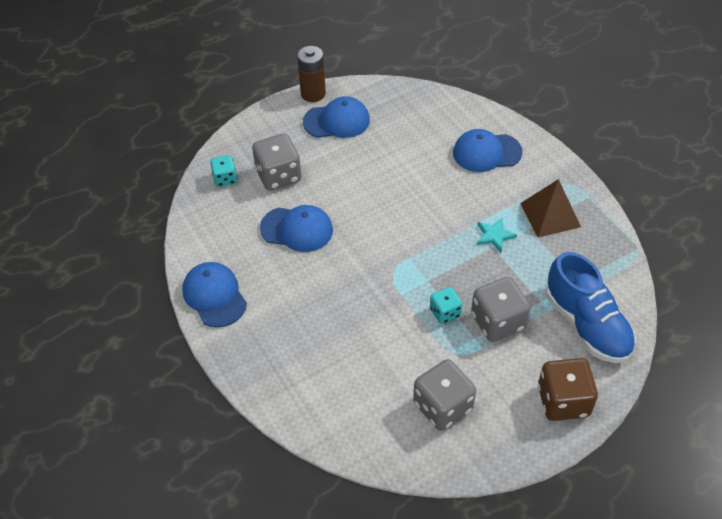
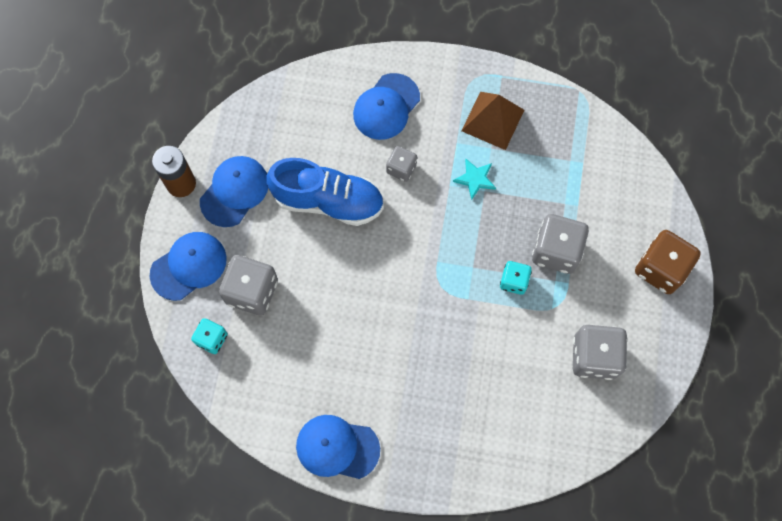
camera: 50 degrees left, 20 degrees up
(297, 229) = (327, 324): blue cap -> blue cap (189, 266)
(452, 191) = (401, 168): none -> grey dice
(586, 324) = (613, 191): blue shoe -> blue shoe (328, 201)

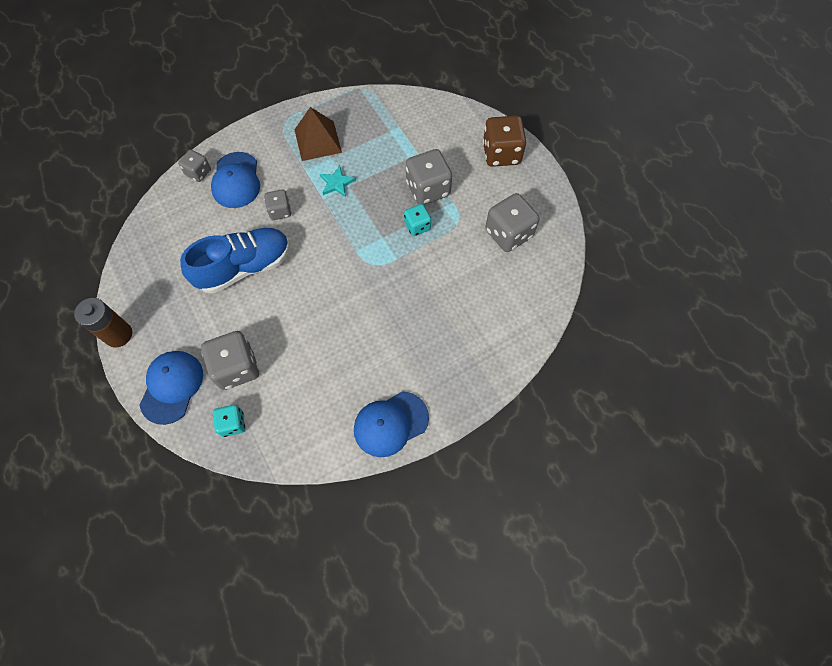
camera: 40 degrees left, 5 degrees down
(234, 191) = (166, 310): blue cap -> none
(359, 73) = (198, 172): none -> grey dice

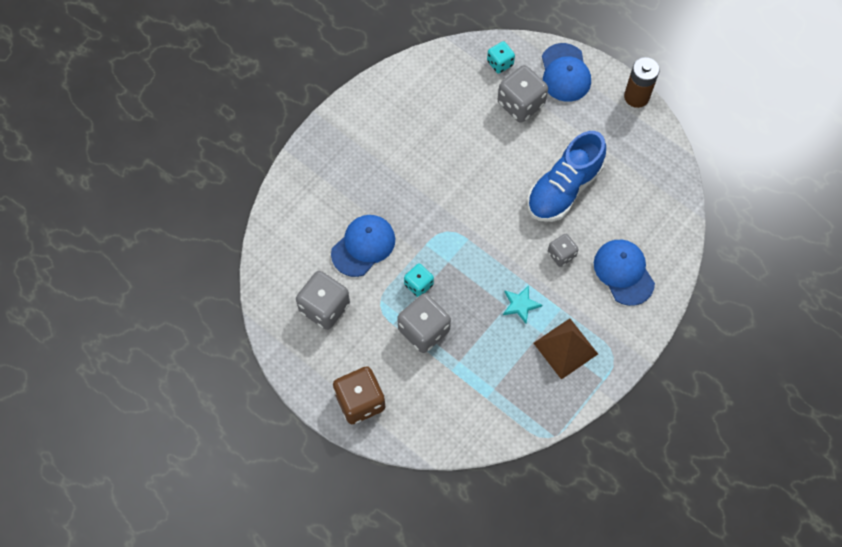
camera: 160 degrees right, 0 degrees up
(198, 172) = (667, 268): grey dice -> none
(390, 424) = (373, 103): blue cap -> blue cap (363, 246)

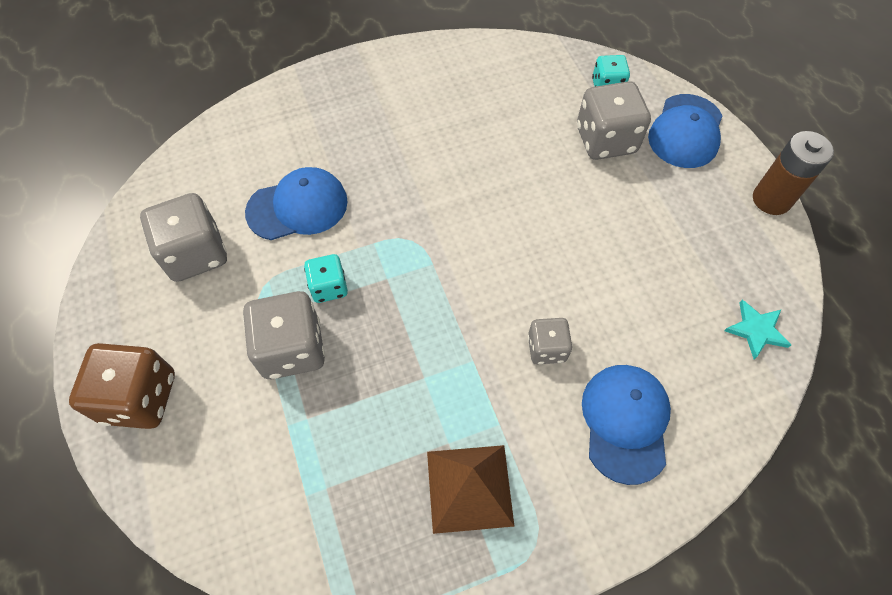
camera: 30 degrees right, 5 degrees down
(520, 305) = (444, 386): turquoise star -> turquoise star (756, 330)
(564, 189) = (602, 264): blue shoe -> none

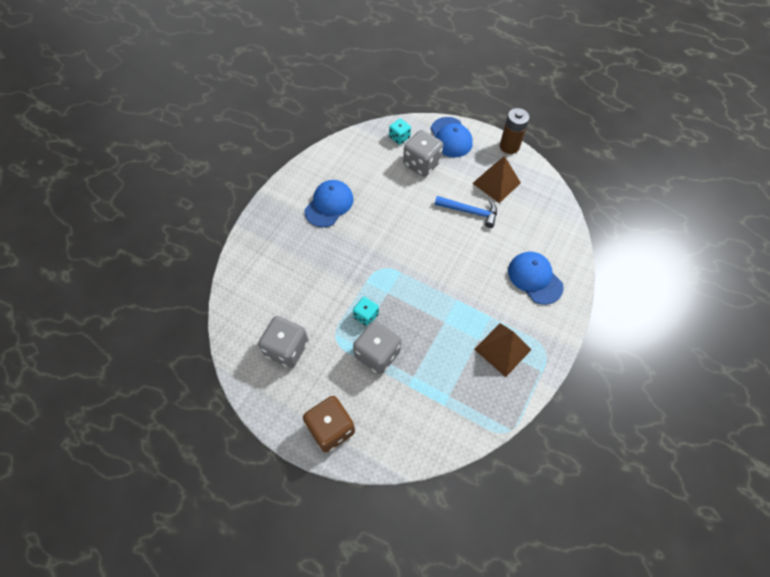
camera: 40 degrees left, 0 degrees up
(298, 207) = (313, 291): blue cap -> blue cap (329, 204)
(546, 348) = (480, 272): grey dice -> none
(614, 251) = (470, 212): none -> blue hammer
(698, 238) = (496, 183): none -> brown pyramid
(756, 330) = (549, 206): turquoise star -> none

